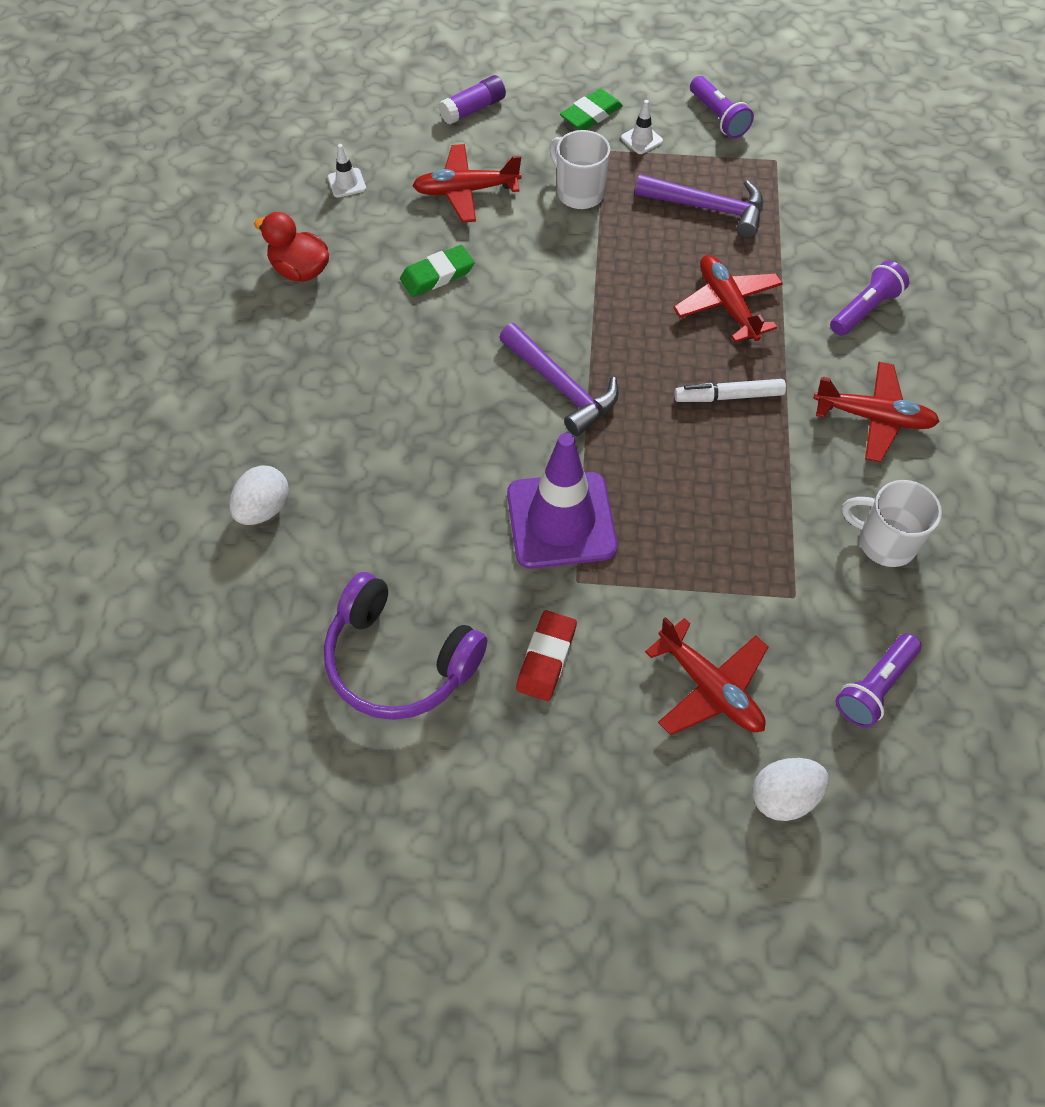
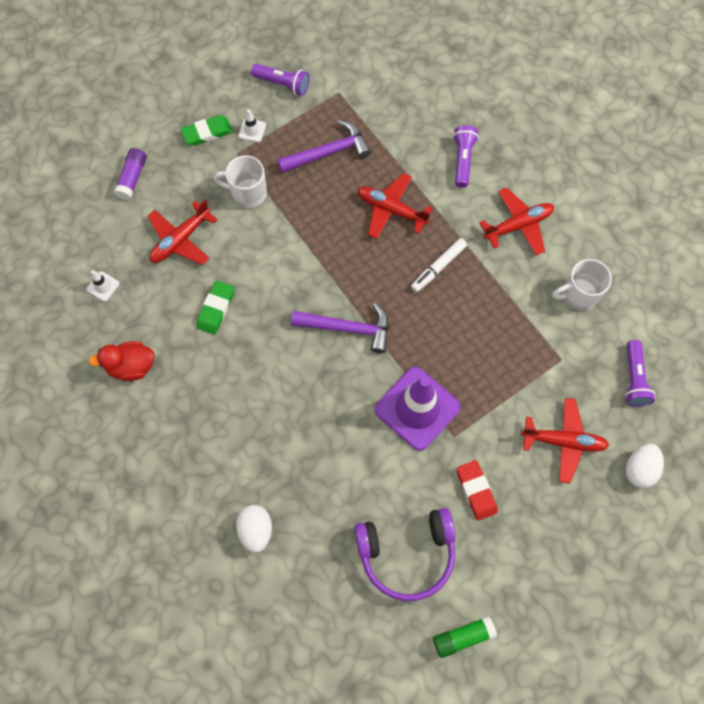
camera: 40 degrees left, 10 degrees up
(374, 803) = (463, 637): none -> green glue stick
(591, 114) = (207, 132): green eraser -> green eraser turned 60 degrees clockwise

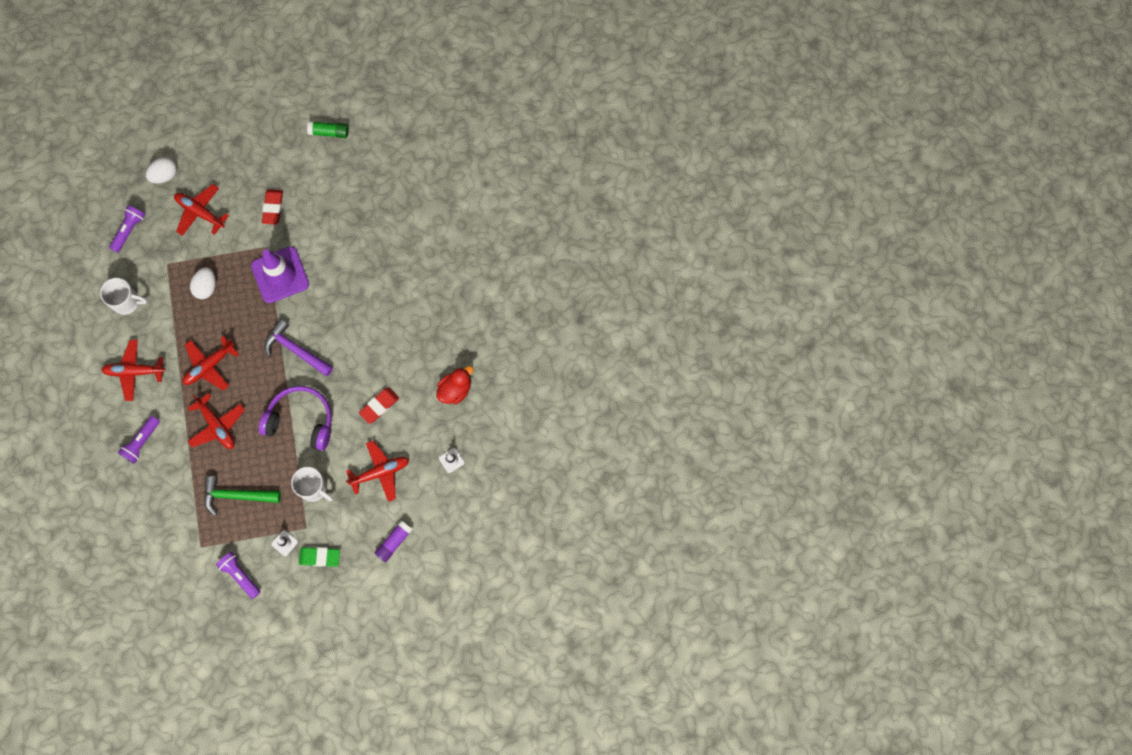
camera: 155 degrees left, 5 degrees up
(131, 366) = (455, 390): red duck -> red duck turned 60 degrees counterclockwise
(216, 309) = (379, 406): green eraser -> red eraser
(256, 530) = (421, 245): white egg -> white egg (206, 287)
(329, 152) = (236, 495): purple hammer -> green hammer
(407, 554) = (336, 191): purple headphones -> purple headphones (301, 420)
(438, 267) = (209, 366): white marker -> red plane

